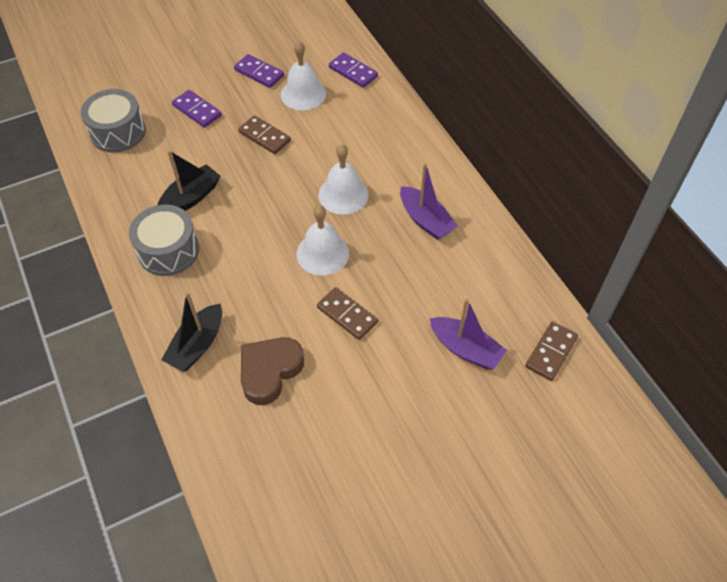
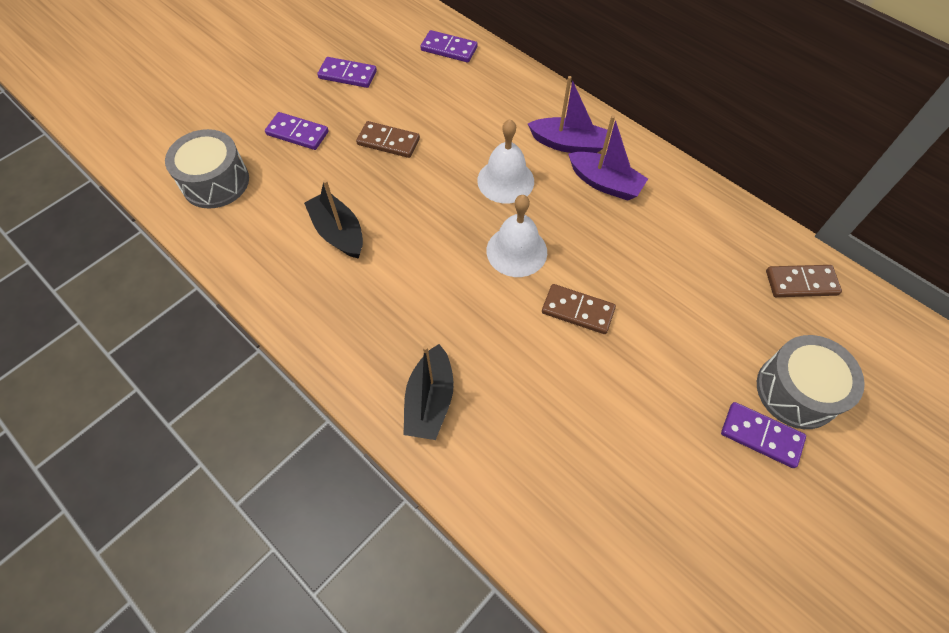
camera: 20 degrees left, 5 degrees up
(168, 250) = (342, 301): grey drum -> grey drum (797, 391)
(191, 198) = (338, 232): black boat -> black boat turned 60 degrees counterclockwise
(269, 371) = (527, 403): brown heart -> none
(303, 94) = (407, 85): white bell -> none
(444, 459) = (761, 435): none -> purple domino
(465, 349) = (717, 307): purple boat -> purple boat (567, 144)
(551, 352) = (801, 283): brown domino -> brown domino turned 75 degrees clockwise

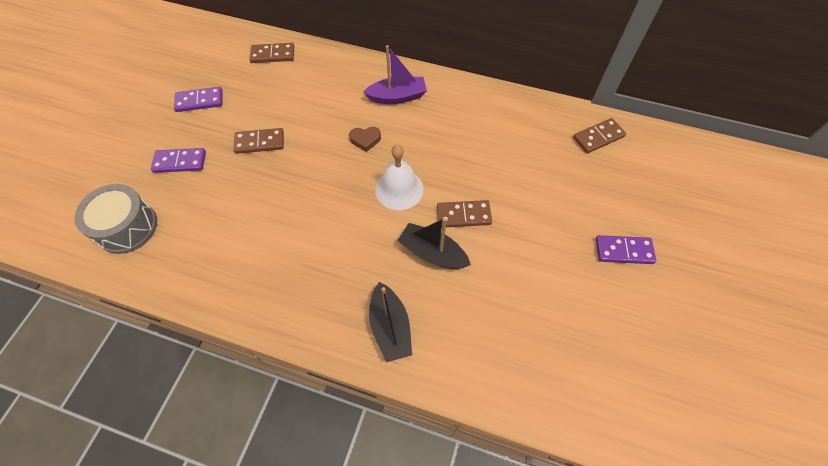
camera: 25 degrees left, 0 degrees up
(338, 232) = (254, 228): black boat -> black boat (432, 253)
(449, 49) = (272, 55): purple domino -> brown domino
(505, 180) = (365, 140): white bell -> brown heart
(605, 183) = (437, 116): purple boat -> none
(797, 391) = (630, 211): grey drum -> none

